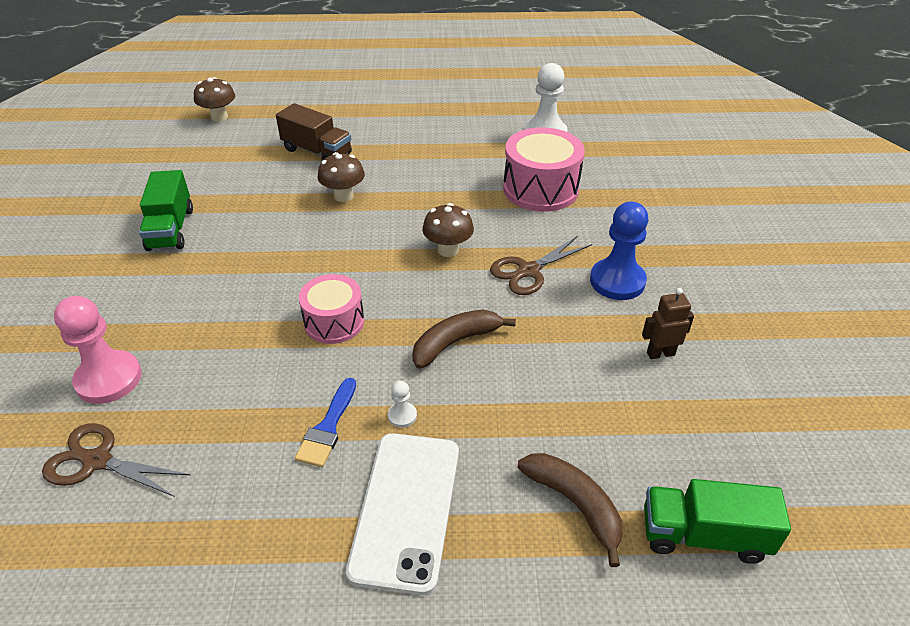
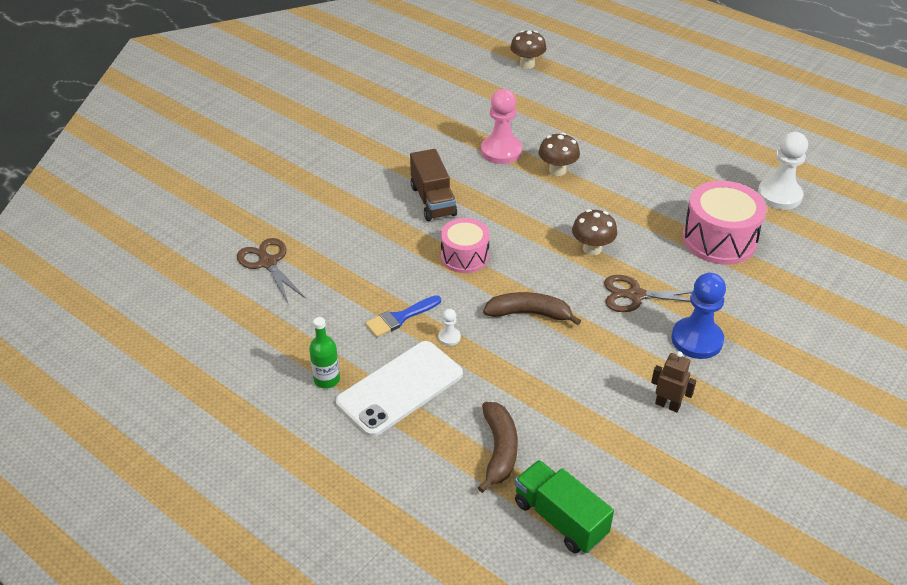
camera: 40 degrees right, 0 degrees up
(109, 379) = (308, 219): pink pawn -> pink pawn (501, 151)
(171, 229) = (420, 139): green truck -> none
(310, 559) = (327, 379): none -> green bottle
(317, 152) = (572, 126): brown truck -> brown truck (433, 201)

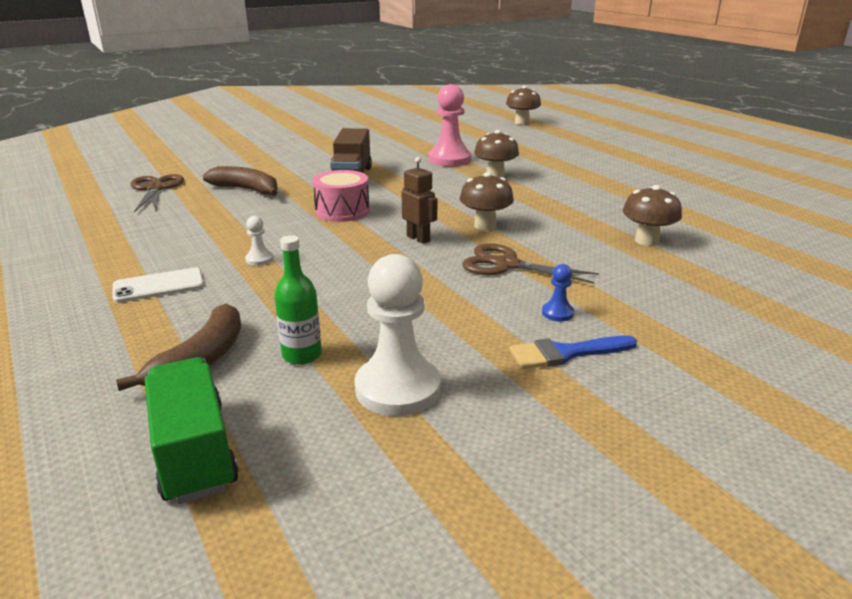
camera: 20 degrees right, 15 degrees down
(327, 379) = (96, 266): green bottle -> green bottle (302, 355)
(400, 318) = (227, 238): blue brush -> blue brush (566, 353)
(400, 388) = (159, 286): white phone -> white phone, size x0.55
(529, 313) = (366, 257): brown banana -> brown banana (247, 190)
(667, 405) = (467, 365): brown robot -> brown robot (418, 238)
(697, 340) = (557, 313): blue pawn -> blue pawn, size x0.44
(719, 239) = (646, 241): pink drum -> brown mushroom
(779, 195) = (746, 221): white pawn -> white pawn (398, 388)

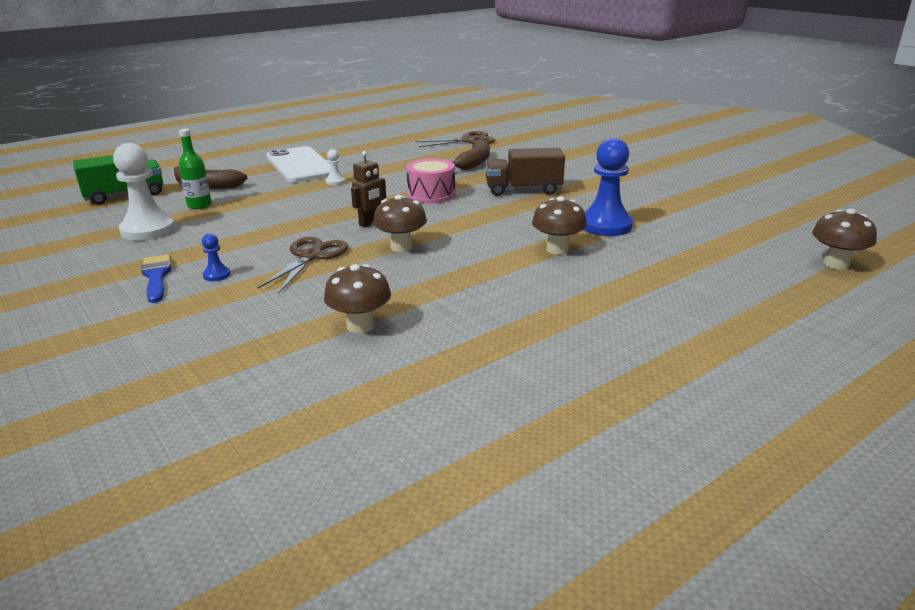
camera: 85 degrees right, 0 degrees up
(159, 286) = (300, 165): white phone -> white phone, size x1.82
(449, 159) = (605, 225): pink pawn -> blue pawn

